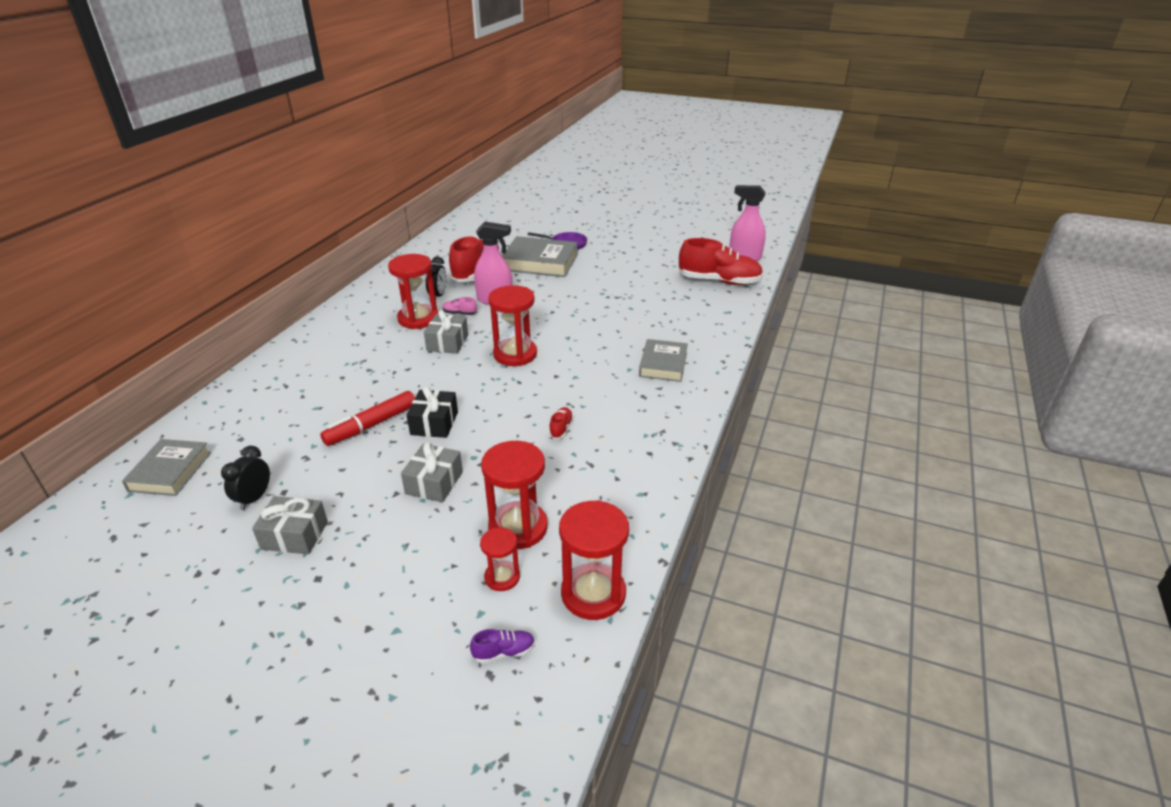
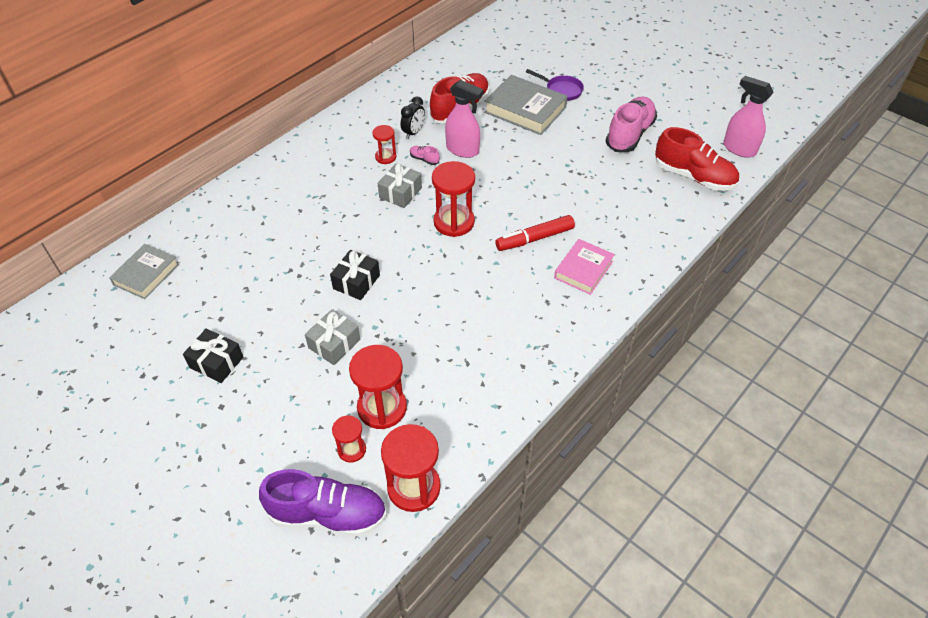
camera: 20 degrees right, 15 degrees up
(254, 498) = (198, 318): black clock -> none
(294, 535) = (216, 362): grey gift -> black gift
(371, 425) = (306, 270): red marker -> red marker (534, 239)
(418, 319) = (385, 157): red hourglass -> red hourglass, size x0.56
(504, 652) = (328, 514): purple shoe -> purple shoe, size x2.46
(561, 428) = (458, 317): red shoe -> none
(645, 263) = (629, 135): none -> pink shoe
(663, 364) = (583, 269): grey book -> pink book

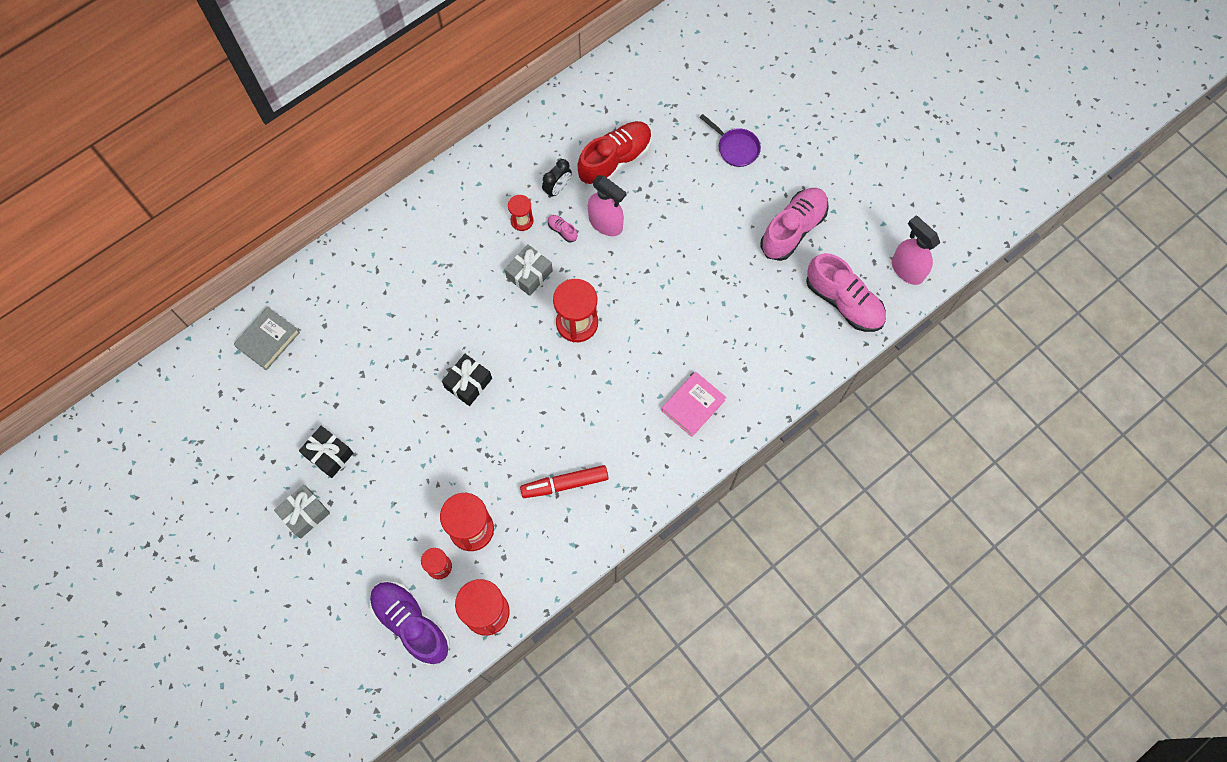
camera: 10 degrees right, 20 degrees up
(328, 514) = (411, 624): purple shoe -> purple shoe turned 150 degrees counterclockwise
(334, 344) = (438, 452): grey gift -> grey gift (305, 514)
(525, 110) = (687, 173): grey book -> none
(534, 239) = (654, 358): red marker -> red marker (564, 484)
(693, 176) = (843, 301): red shoe -> pink shoe

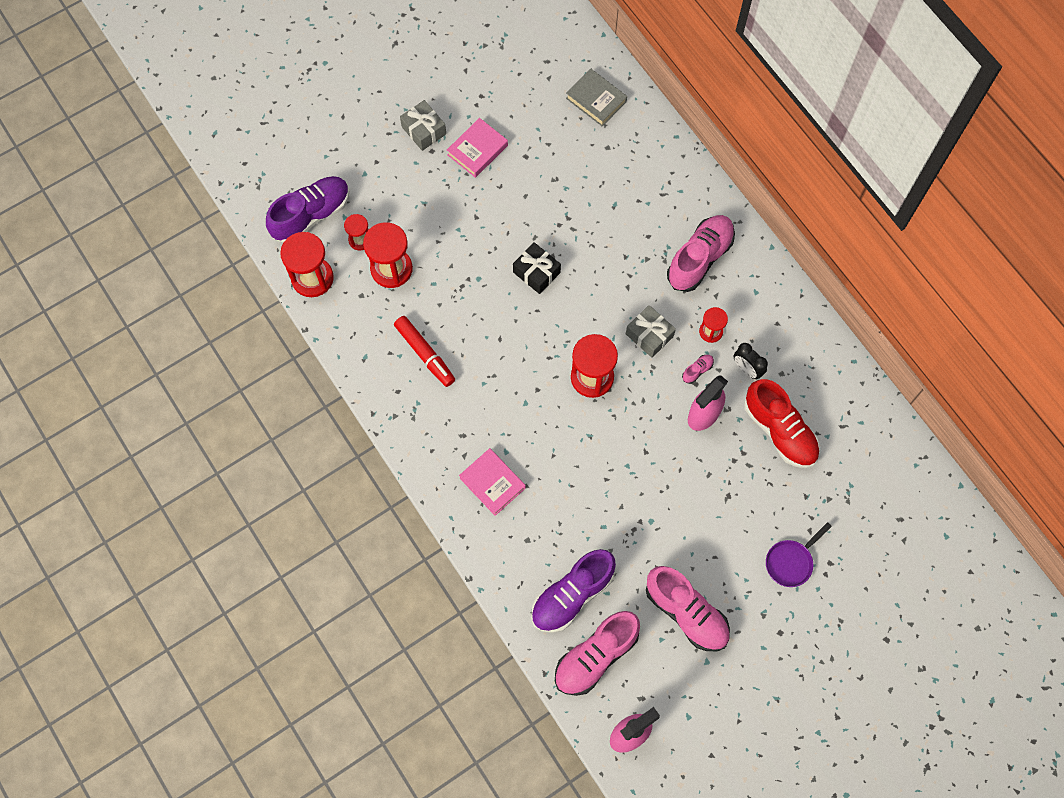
camera: 95 degrees right, 0 degrees up
(329, 454) = (477, 150): black gift -> pink book
(446, 234) = (699, 258): none -> pink shoe
(564, 484) = (425, 354): red marker -> red marker turned 150 degrees clockwise
(791, 325) = (572, 595): none -> purple shoe

